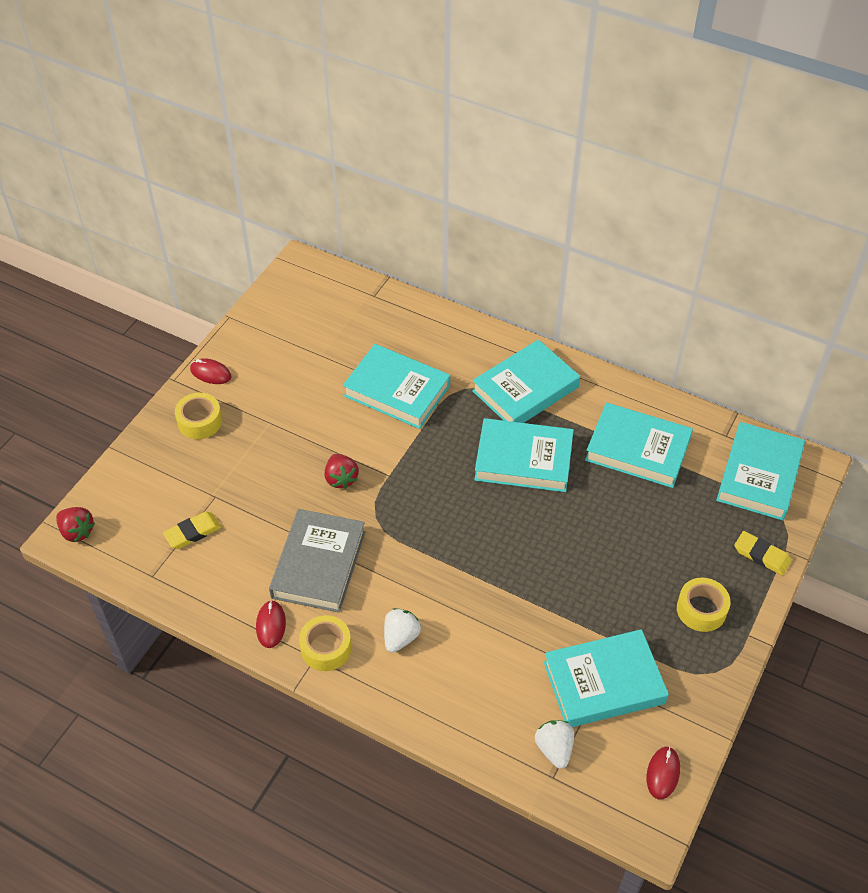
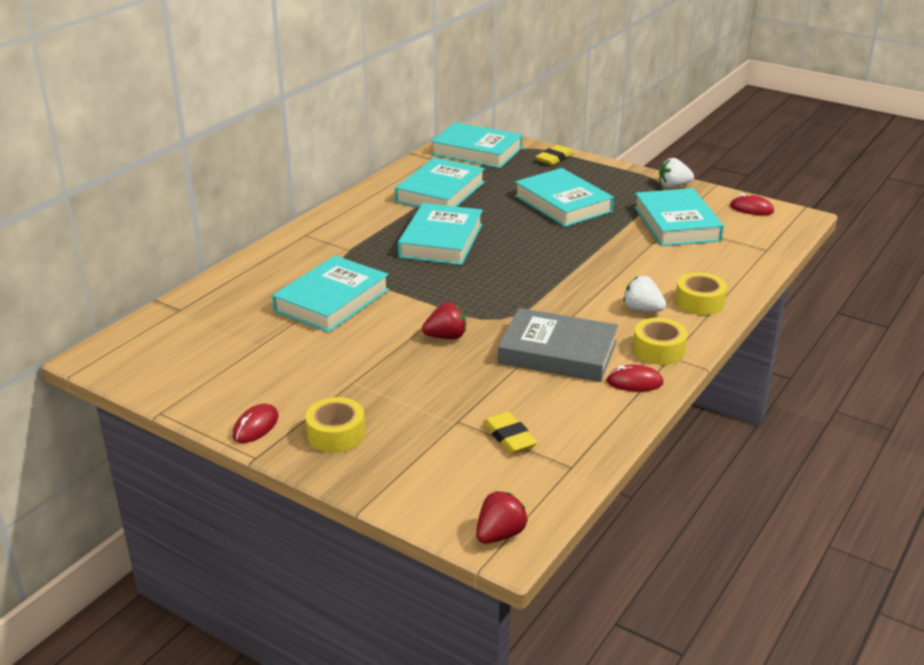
camera: 85 degrees left, 20 degrees down
(525, 389) = (354, 234): turquoise book -> turquoise book (563, 203)
(554, 749) = (741, 247): white strawberry -> white strawberry (673, 186)
(701, 609) = (605, 183): yellow tape -> yellow tape (699, 302)

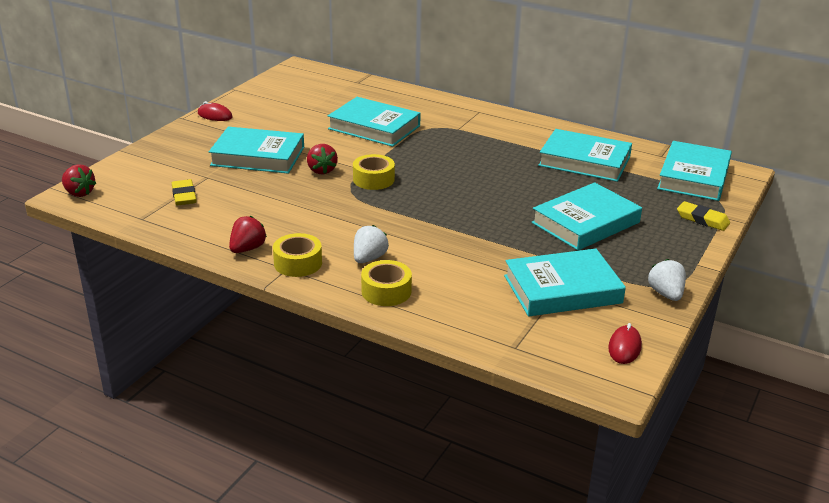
camera: 85 degrees right, 0 degrees up
(336, 434) = (201, 139): yellow tape -> yellow tape (373, 179)
(441, 240) = (484, 164): turquoise book -> turquoise book (258, 156)
(509, 436) = (184, 196): yellow eraser -> yellow eraser turned 75 degrees counterclockwise
(557, 352) = (296, 215): grey book -> none
(634, 382) = (247, 249): red mouse -> red strawberry

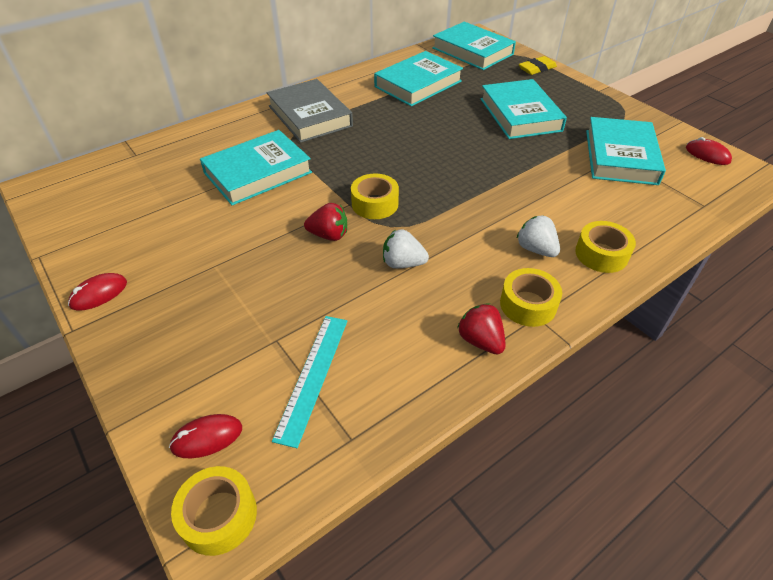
camera: 65 degrees left, 15 degrees up
(79, 193) = (219, 516): red strawberry -> yellow tape
(125, 176) = (207, 438): none -> red mouse
(184, 196) = (312, 376): yellow eraser -> turquoise ruler
(258, 156) = (254, 279): turquoise book -> none
(472, 127) = (310, 116): none -> grey book
(666, 294) = (637, 115): white strawberry -> white strawberry (403, 263)

